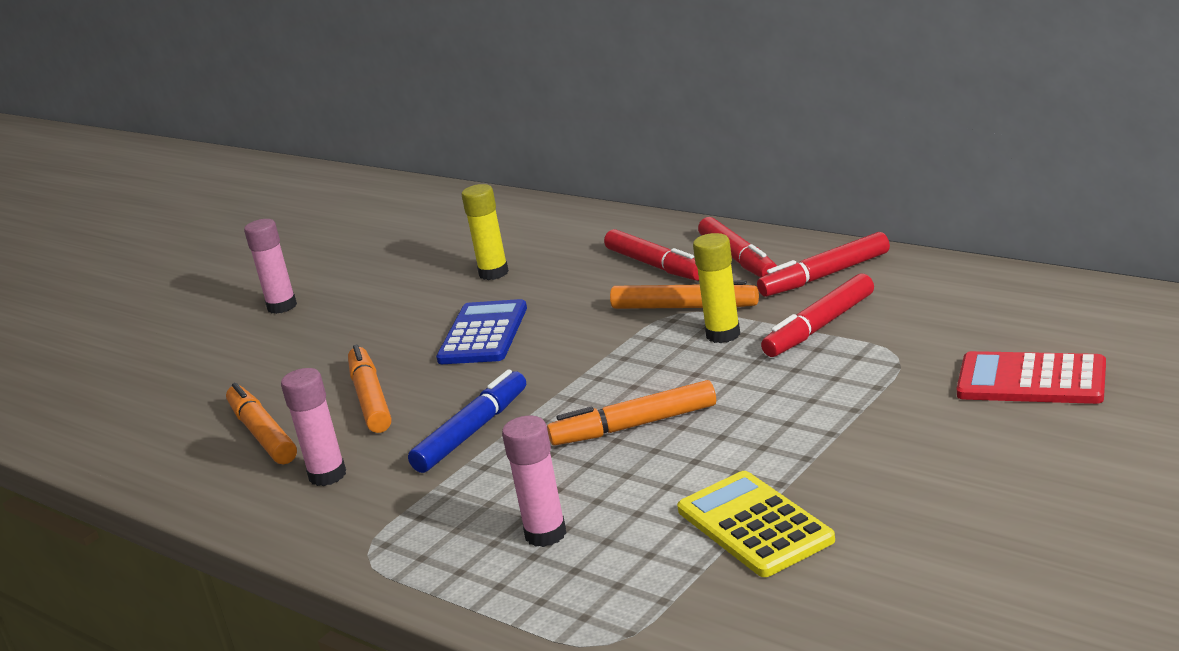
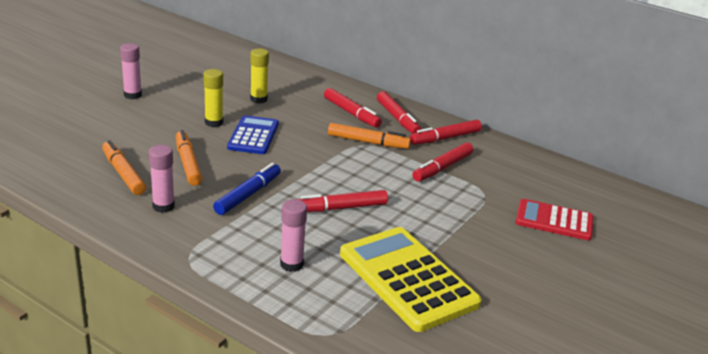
camera: 10 degrees left, 5 degrees up
(634, 426) = (341, 208): orange marker -> red marker
(723, 334) = (389, 162): yellow glue stick -> yellow glue stick (214, 123)
(754, 525) = (407, 278): yellow calculator -> yellow calculator, size x1.64

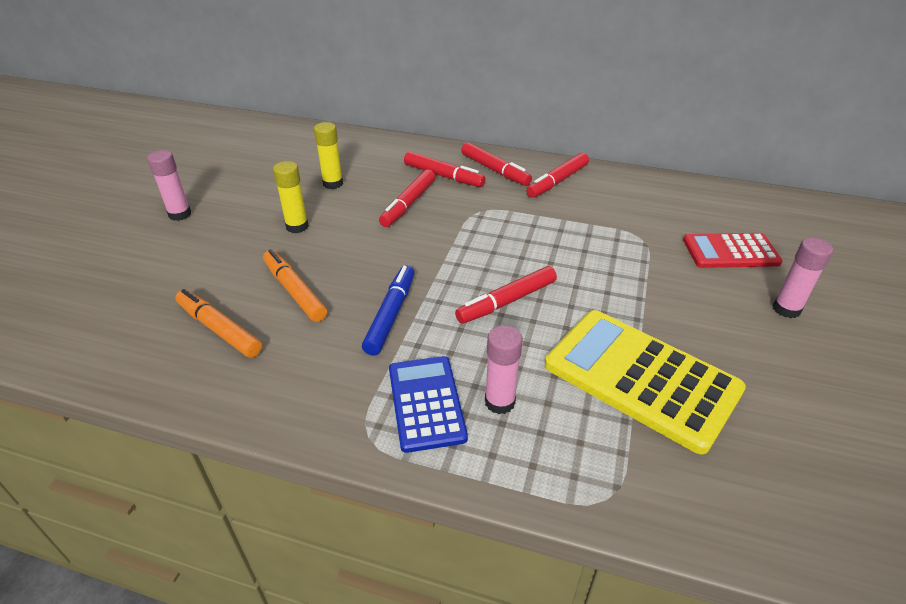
camera: 15 degrees left, 10 degrees up
(163, 206) = (295, 364): pink glue stick -> pink glue stick (786, 309)
(253, 136) = (353, 232): blue calculator -> blue calculator (426, 403)
(368, 142) = (483, 207): orange marker -> none
(442, 168) = (579, 218): red marker -> red marker (408, 204)

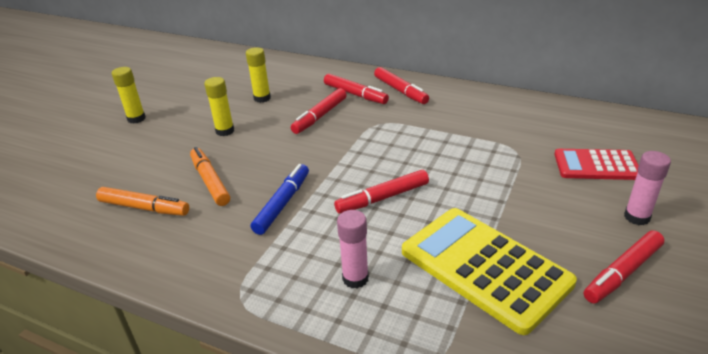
camera: 10 degrees right, 5 degrees down
(180, 214) = (136, 119): pink glue stick -> yellow glue stick
(219, 329) = (144, 208): orange marker -> orange marker turned 150 degrees clockwise
(426, 403) = (294, 275): blue calculator -> none
(557, 181) = (453, 101): red marker -> red marker (622, 273)

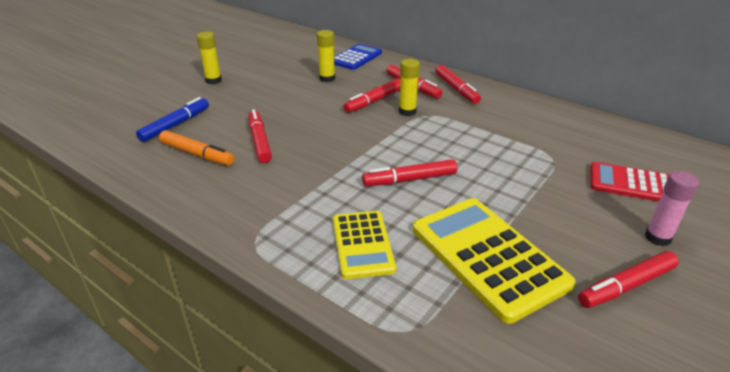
camera: 10 degrees right, 0 degrees up
(210, 181) = (259, 141): orange marker -> red marker
(225, 131) = (285, 101): yellow glue stick -> yellow glue stick (407, 112)
(282, 204) = (317, 170): blue marker -> blue marker (175, 125)
(286, 70) = (356, 57): none -> blue calculator
(355, 278) = (362, 244): pink glue stick -> yellow calculator

